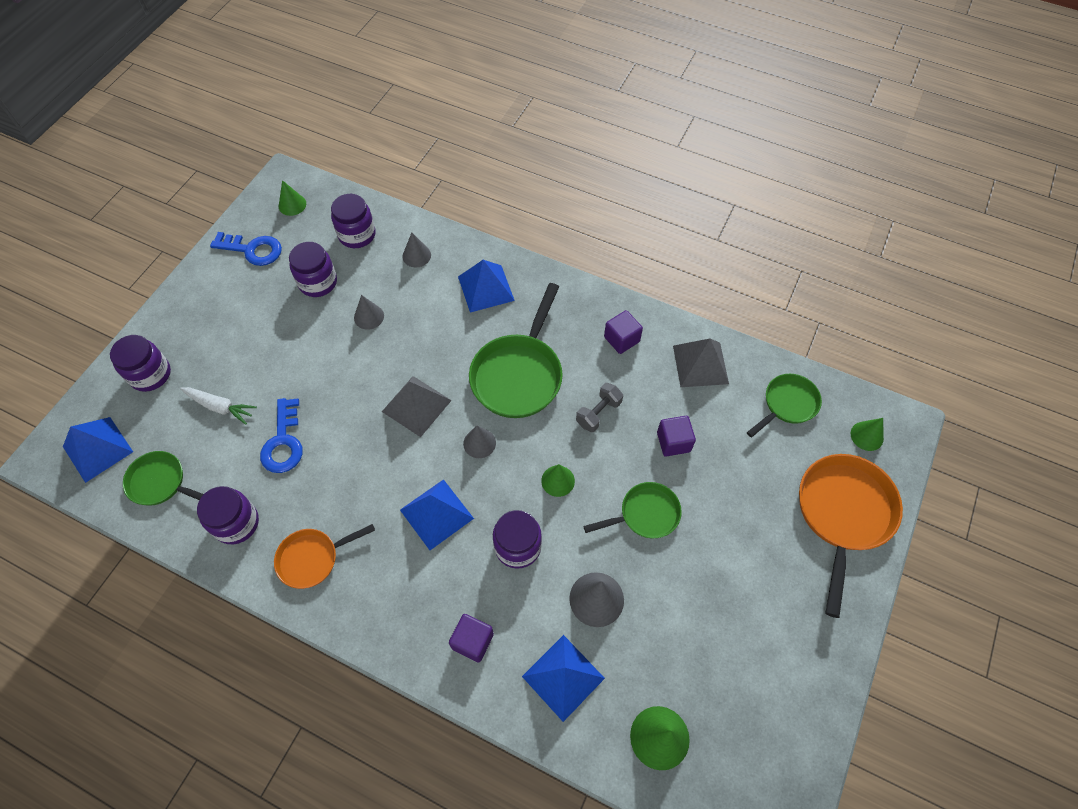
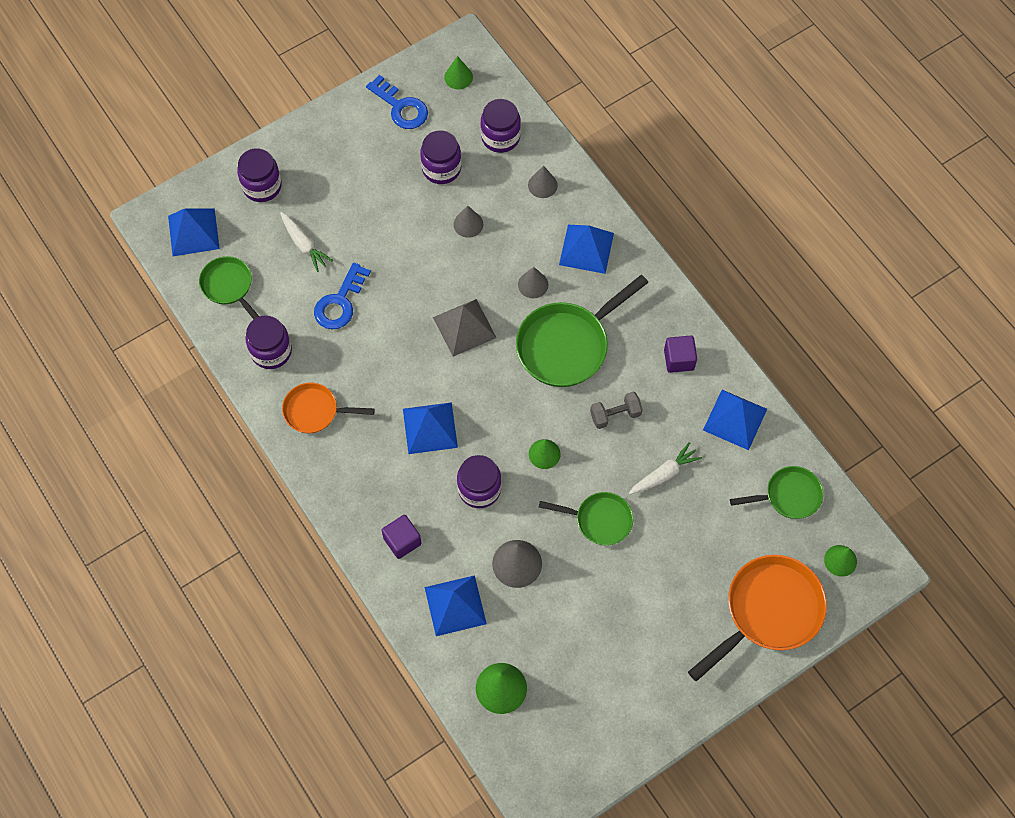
camera: 30 degrees right, 5 degrees up
(479, 443) = (498, 387): grey cone -> grey cone (533, 284)
(673, 442) = (664, 474): purple cube -> white carrot
(700, 364) = (735, 419): grey pyramid -> blue pyramid

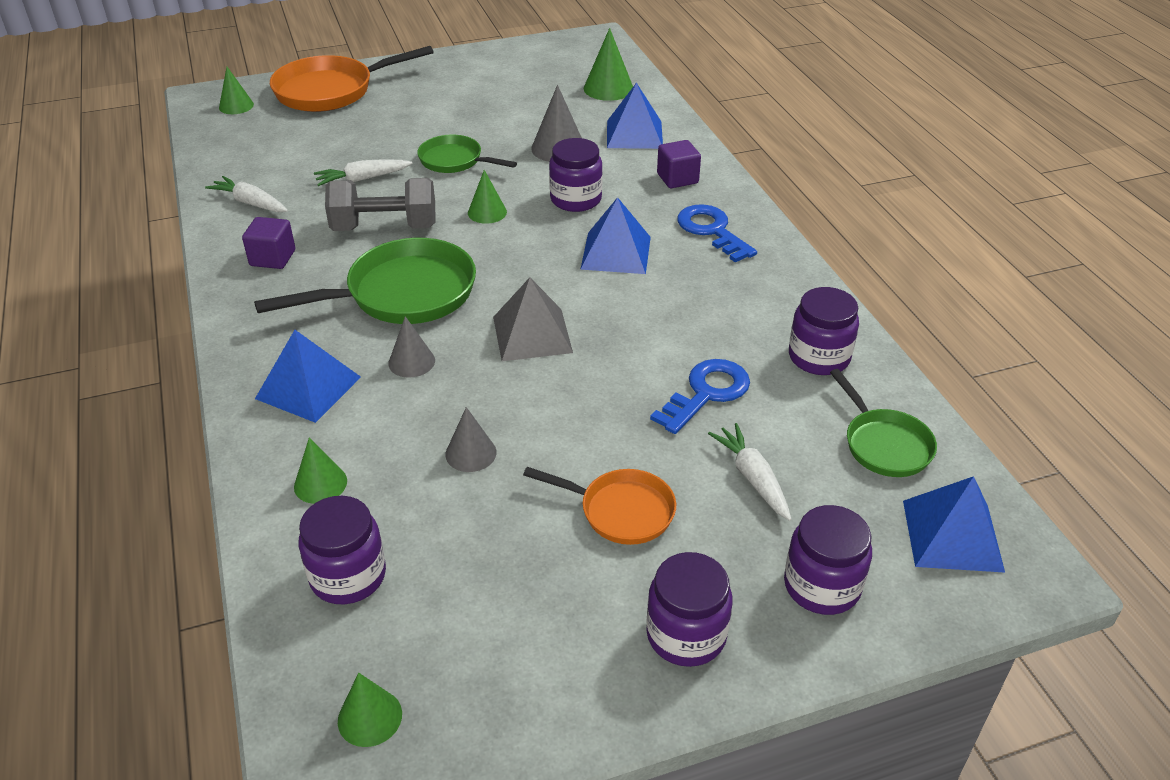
camera: 165 degrees left, 25 degrees down
(315, 411) = (762, 290): orange pan -> orange pan (620, 511)
(401, 107) = (514, 679): blue key -> blue key (712, 231)
(441, 168) = (479, 546): purple jar -> purple jar (686, 635)
(542, 185) = (320, 484): grey cone -> green cone
(615, 415) = (385, 227): grey dumbbell -> grey dumbbell, size x1.68
(735, 419) = (251, 203): blue pyramid -> white carrot
(788, 496) = (246, 147): green pan -> none

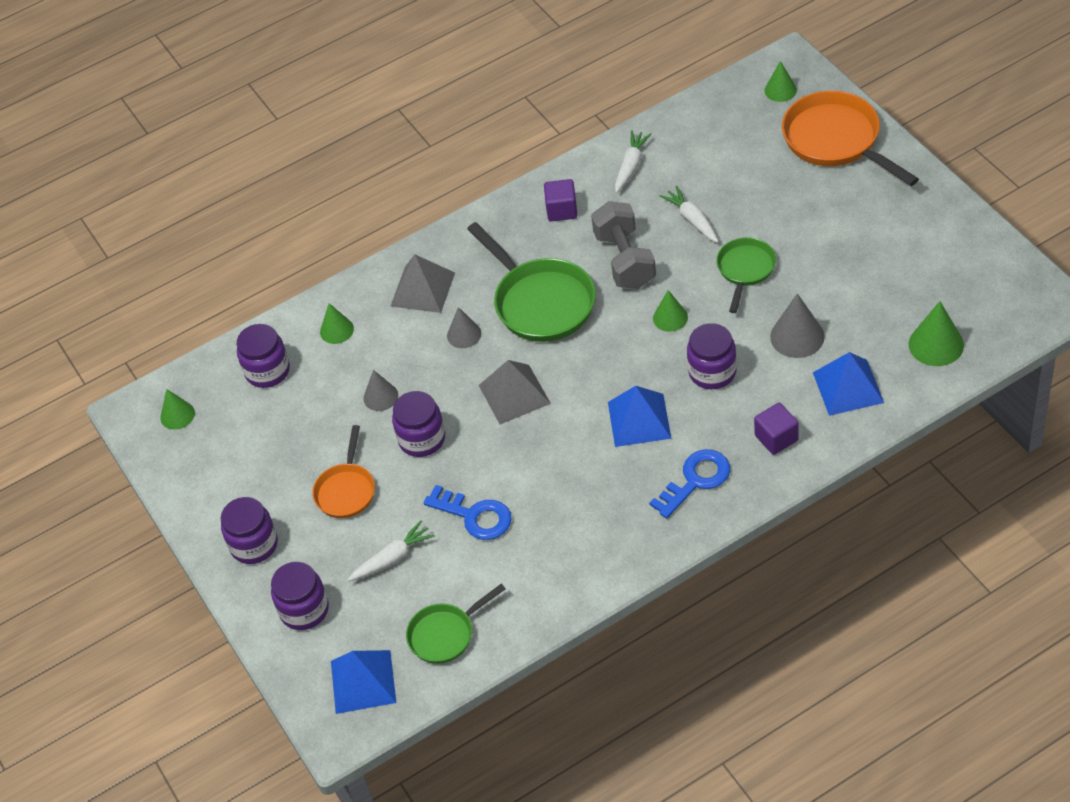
camera: 85 degrees right, 10 degrees up
(308, 387) = (422, 289): blue pyramid -> grey pyramid
(819, 357) = (537, 582): purple jar -> purple jar (422, 439)

